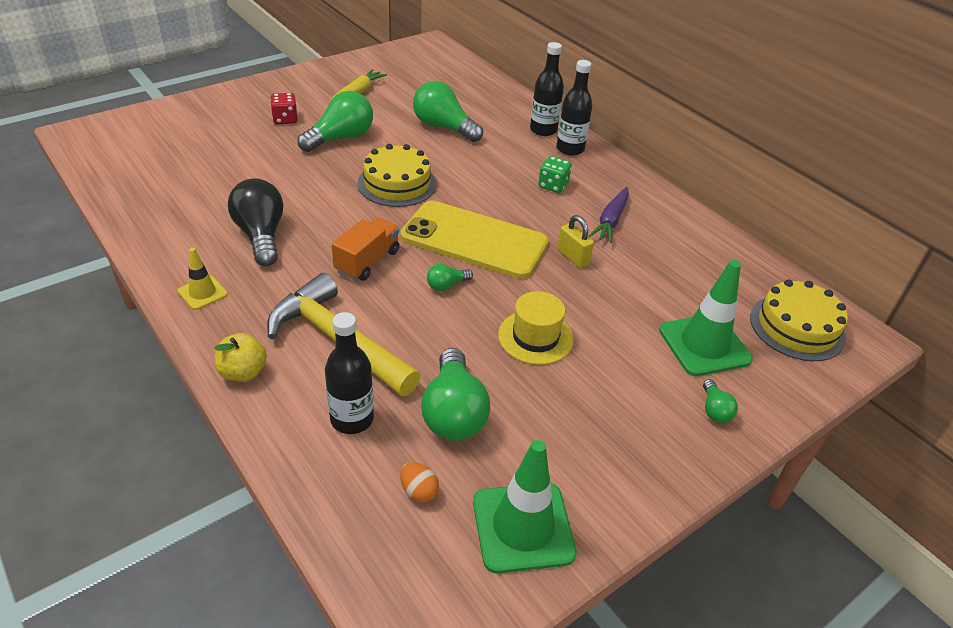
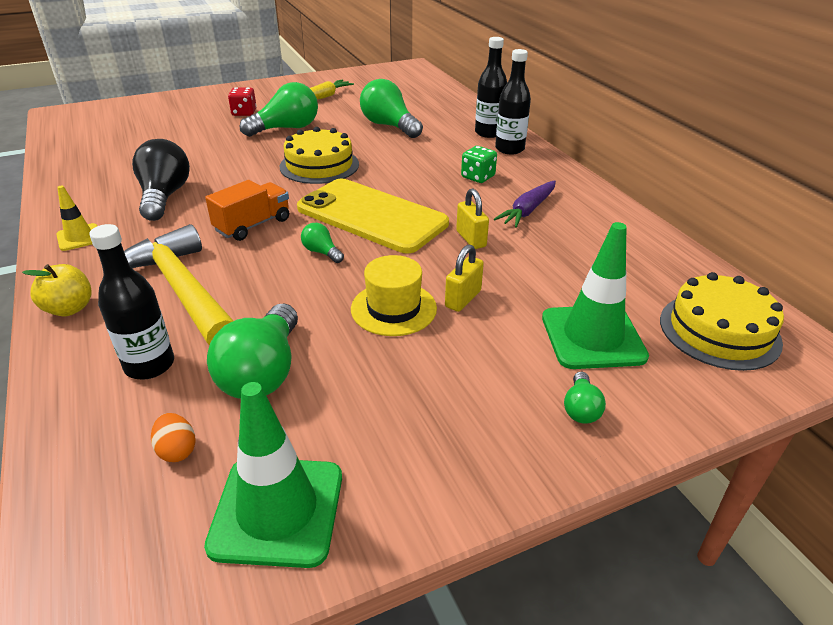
camera: 15 degrees right, 5 degrees down
(446, 285) = (321, 252): green light bulb -> green light bulb turned 60 degrees clockwise
(589, 321) = (463, 299): none -> yellow padlock

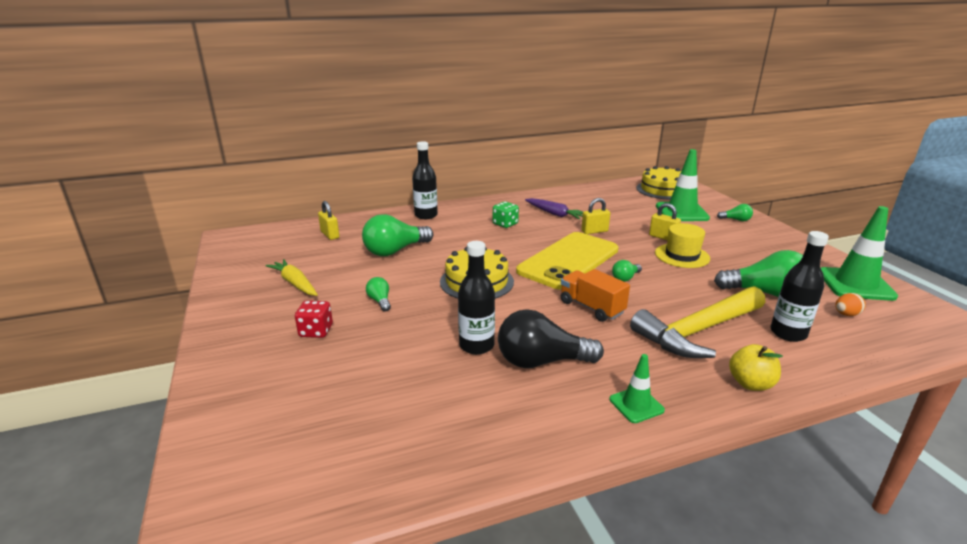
camera: 85 degrees left, 10 degrees down
(79, 237) = (636, 405): yellow traffic cone -> green traffic cone
(286, 128) = (380, 301): green light bulb -> green light bulb, size x0.48
(422, 97) = (330, 235): none -> yellow padlock
(509, 149) = (459, 211): black bottle -> black bottle (476, 346)

